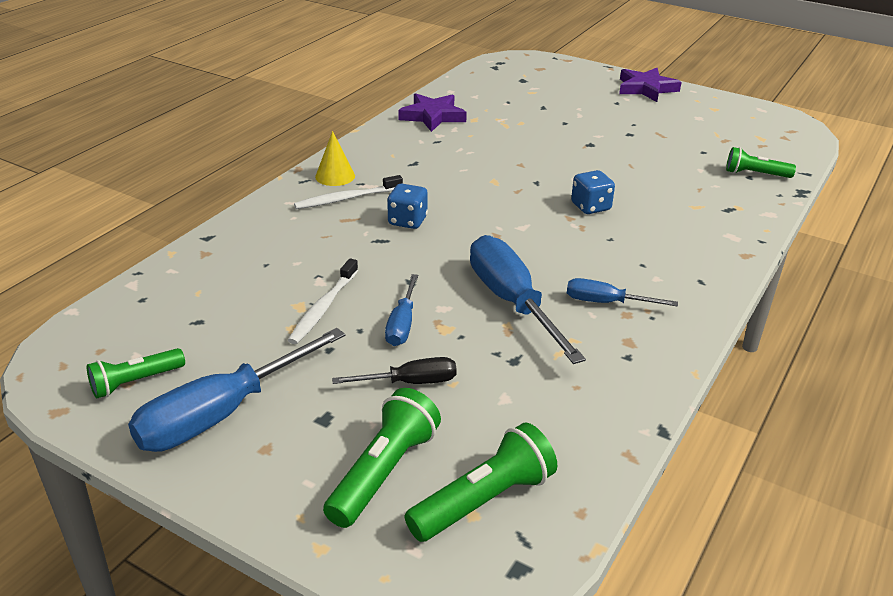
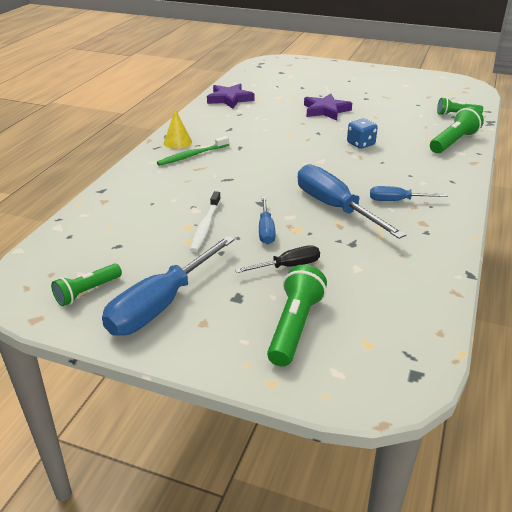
camera: 10 degrees left, 0 degrees up
(347, 198) = (192, 155): white toothbrush -> green toothbrush
(407, 221) = (241, 165): blue dice -> none
(483, 501) = (372, 335): green flashlight -> green flashlight (453, 142)
(646, 88) = (364, 71): purple star -> purple star (326, 110)

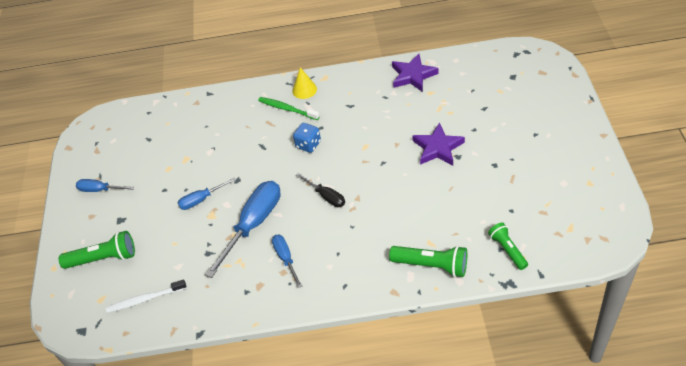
camera: 70 degrees right, 15 degrees up
(87, 292) = (98, 153): green flashlight -> none
(161, 304) = (100, 190): blue screwdriver -> blue screwdriver, size x0.54
(205, 226) = (191, 167): white toothbrush -> white toothbrush (145, 299)
(288, 266) = (163, 229): black screwdriver -> black screwdriver (326, 196)
(360, 144) = (378, 199): blue dice -> blue dice (308, 144)

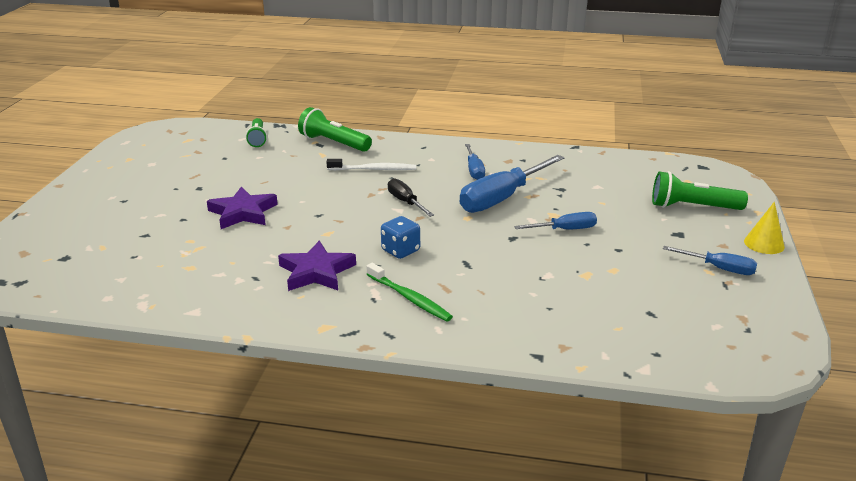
camera: 170 degrees left, 20 degrees down
(145, 299) = (634, 172): white toothbrush -> white toothbrush (373, 169)
(304, 90) = (368, 317): yellow cone -> yellow cone (764, 244)
(413, 75) = (190, 293): purple star -> purple star (316, 272)

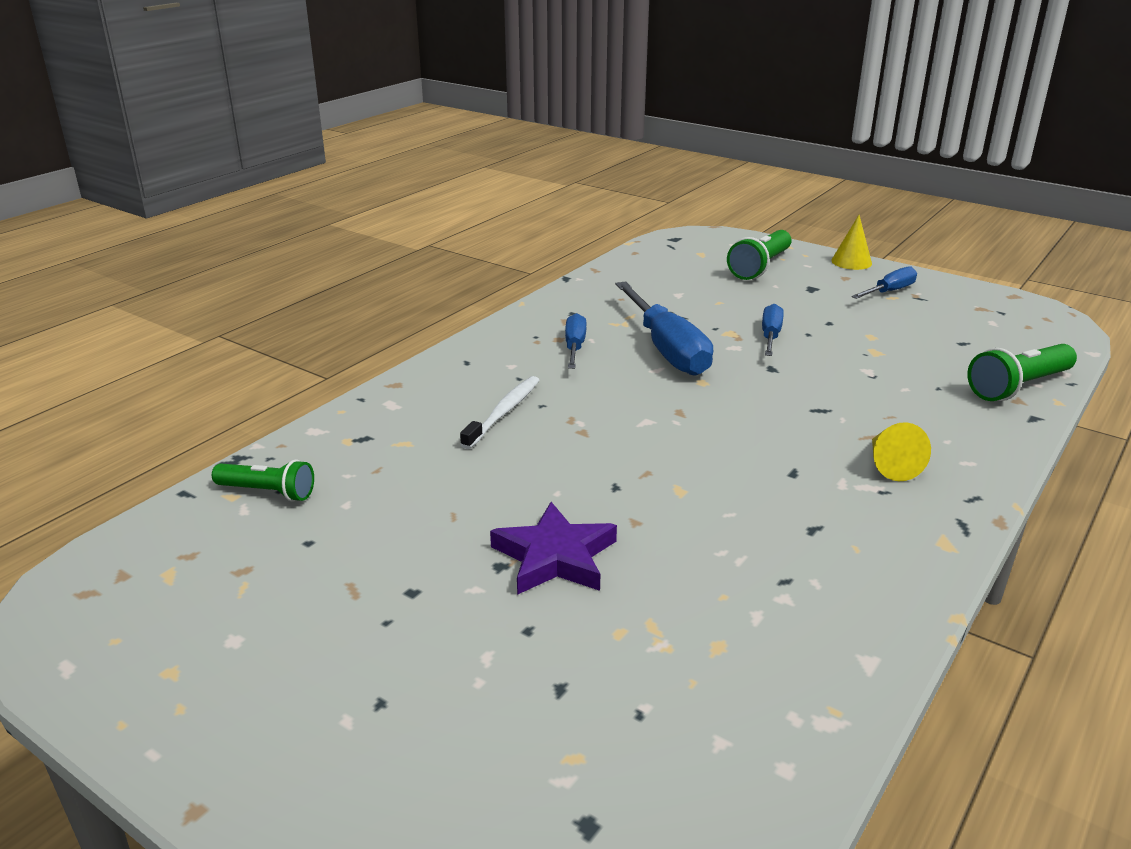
camera: 65 degrees left, 0 degrees up
(316, 272) = (792, 521): purple star -> none
(334, 143) = (373, 425): green flashlight -> green flashlight (1019, 387)
(400, 250) = (765, 445): blue dice -> none
(405, 202) = (628, 411): black screwdriver -> none
(409, 298) = (890, 465): green toothbrush -> yellow cone
(474, 170) = (574, 347): blue screwdriver -> blue screwdriver turned 105 degrees counterclockwise

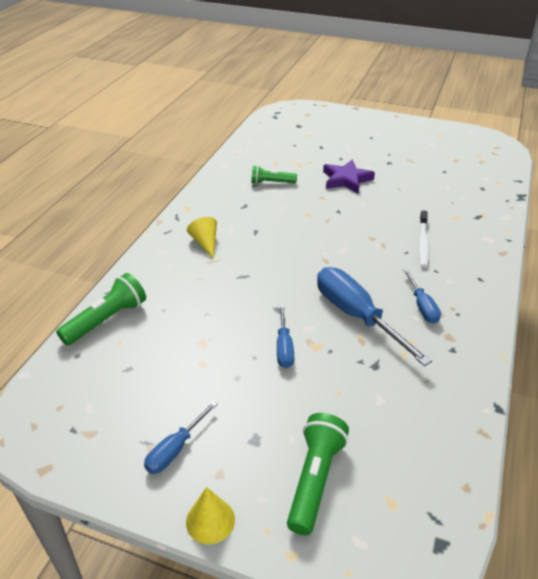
camera: 165 degrees right, 10 degrees up
(267, 492) = (485, 185): green flashlight -> green flashlight (271, 183)

